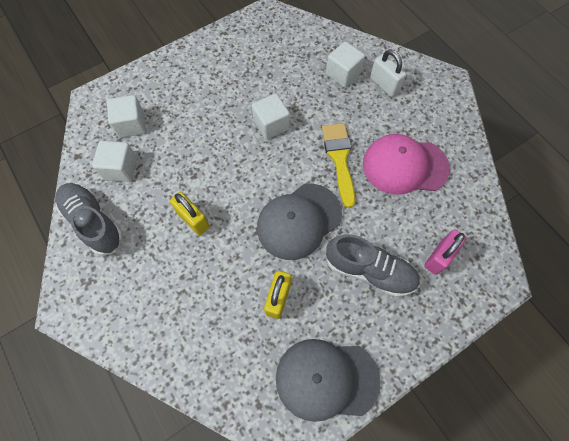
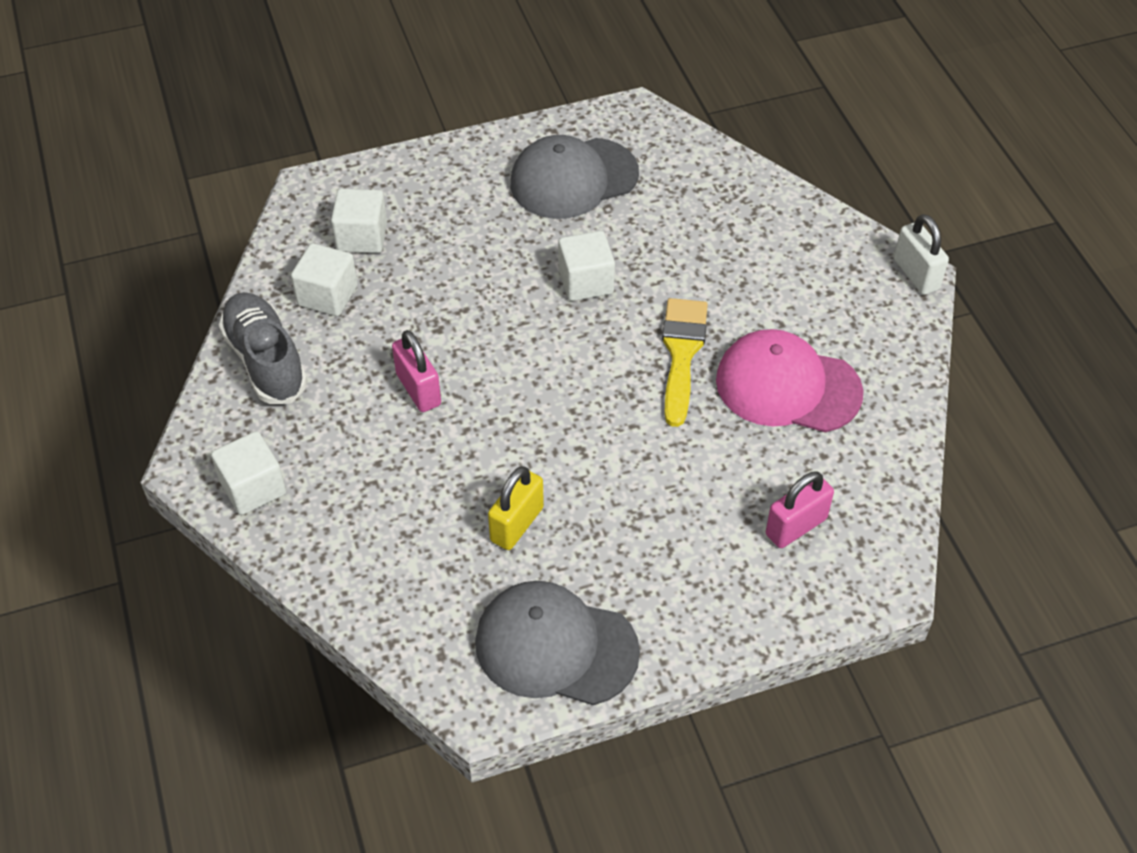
camera: 15 degrees right, 15 degrees down
(193, 220) = (418, 389): yellow padlock -> pink padlock
(299, 221) = (585, 427): grey cap -> grey cap (573, 178)
(343, 74) = (732, 230): white cube -> white cube (253, 488)
(369, 270) = (675, 520): grey shoe -> none
(384, 85) = (797, 260): white padlock -> white padlock (916, 274)

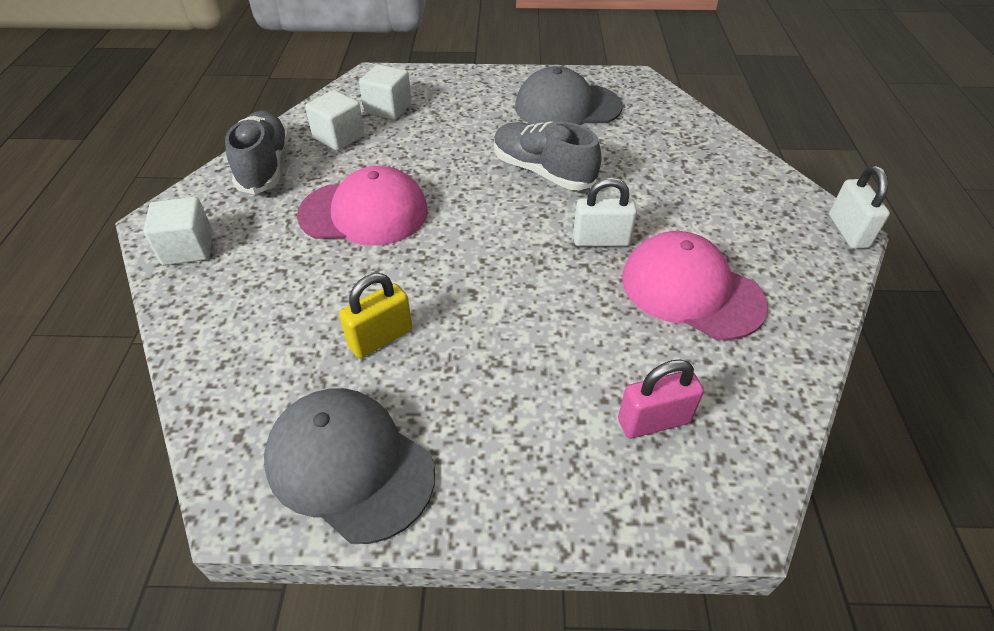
camera: 20 degrees right, 5 degrees down
(418, 389) = (364, 213): pink padlock -> pink cap
(586, 282) = (543, 172): white cube -> grey shoe
(681, 353) = (601, 240): yellow brush -> white padlock

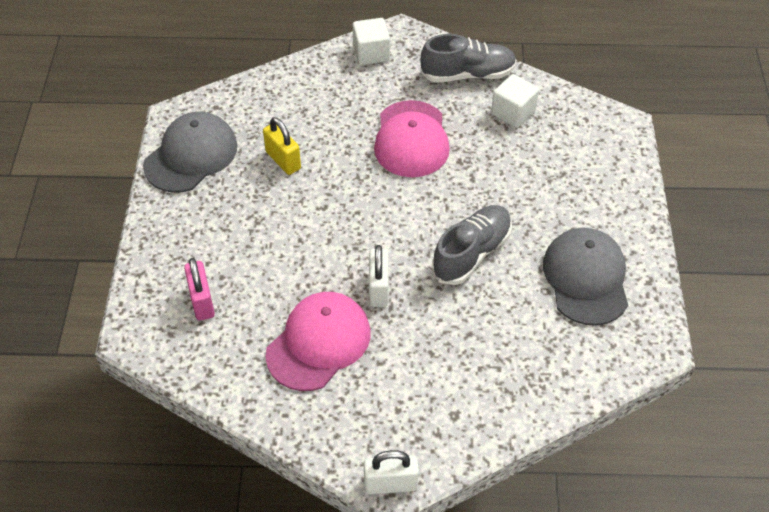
camera: 90 degrees right, 5 degrees up
(388, 109) = (563, 140): white cube -> none

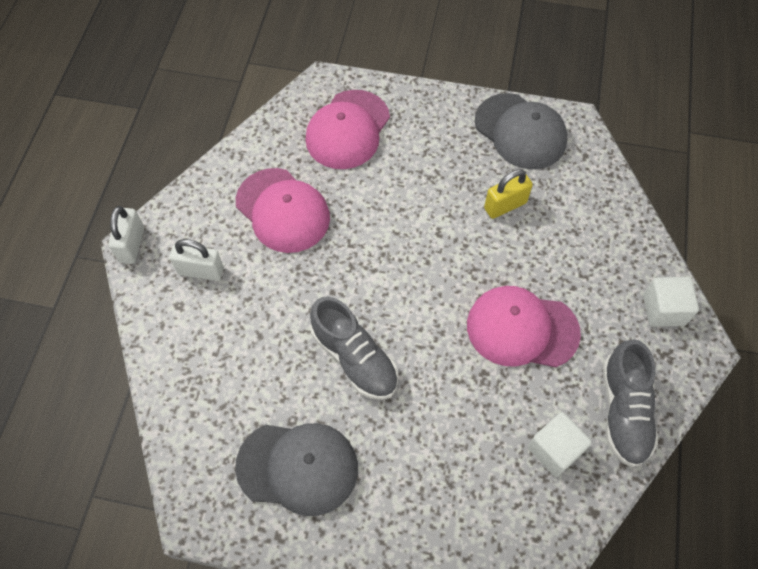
camera: 100 degrees right, 10 degrees up
(202, 301) = (347, 130): pink padlock -> pink cap
(378, 289) = (330, 266): white padlock -> white padlock (201, 271)

